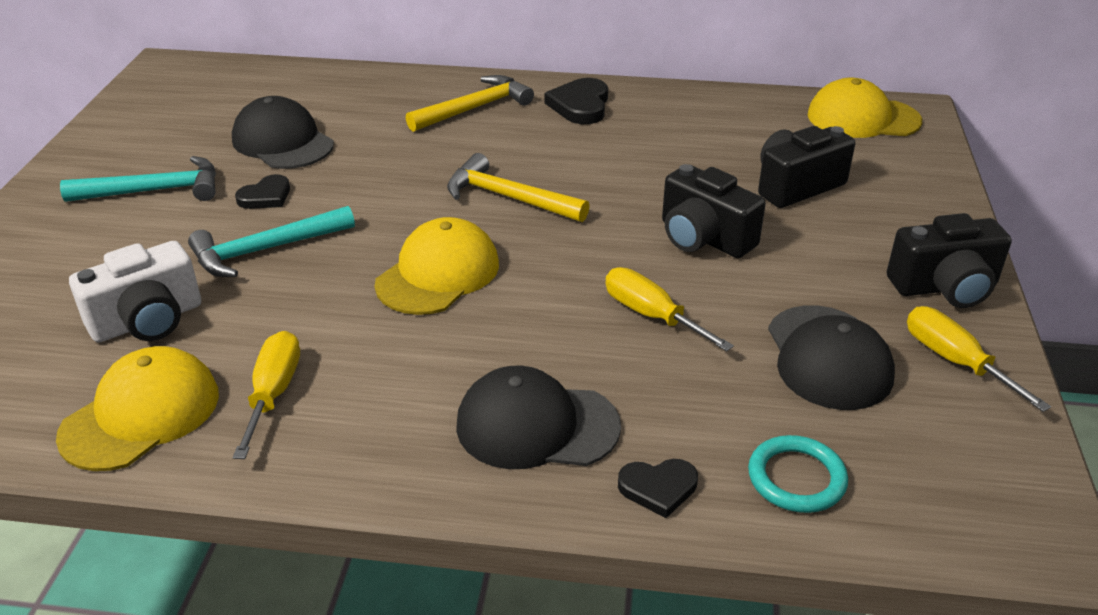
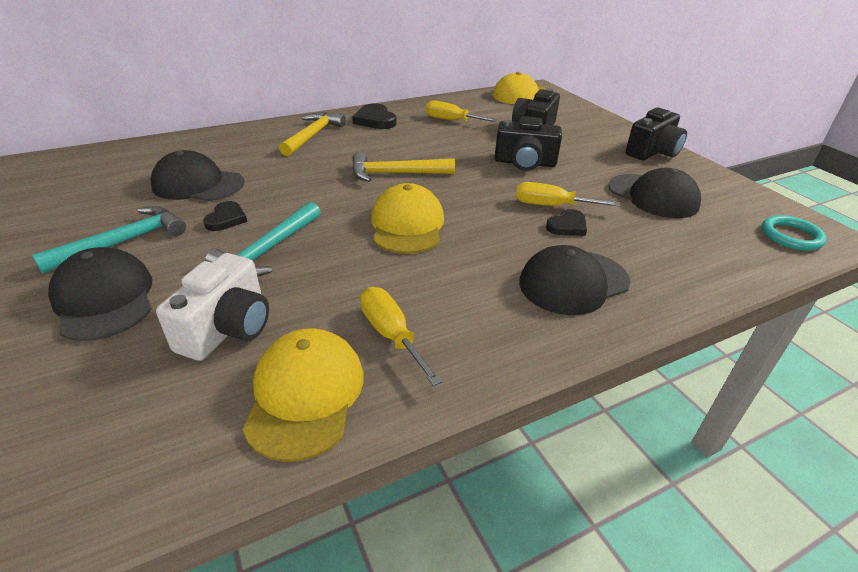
camera: 35 degrees left, 0 degrees up
(86, 247) = (104, 299): none -> black cap
(658, 488) = (673, 286): black heart -> black heart (567, 226)
(796, 478) = (719, 254): turquoise ring -> turquoise ring (791, 236)
(955, 361) = (700, 180): yellow screwdriver -> yellow screwdriver (451, 121)

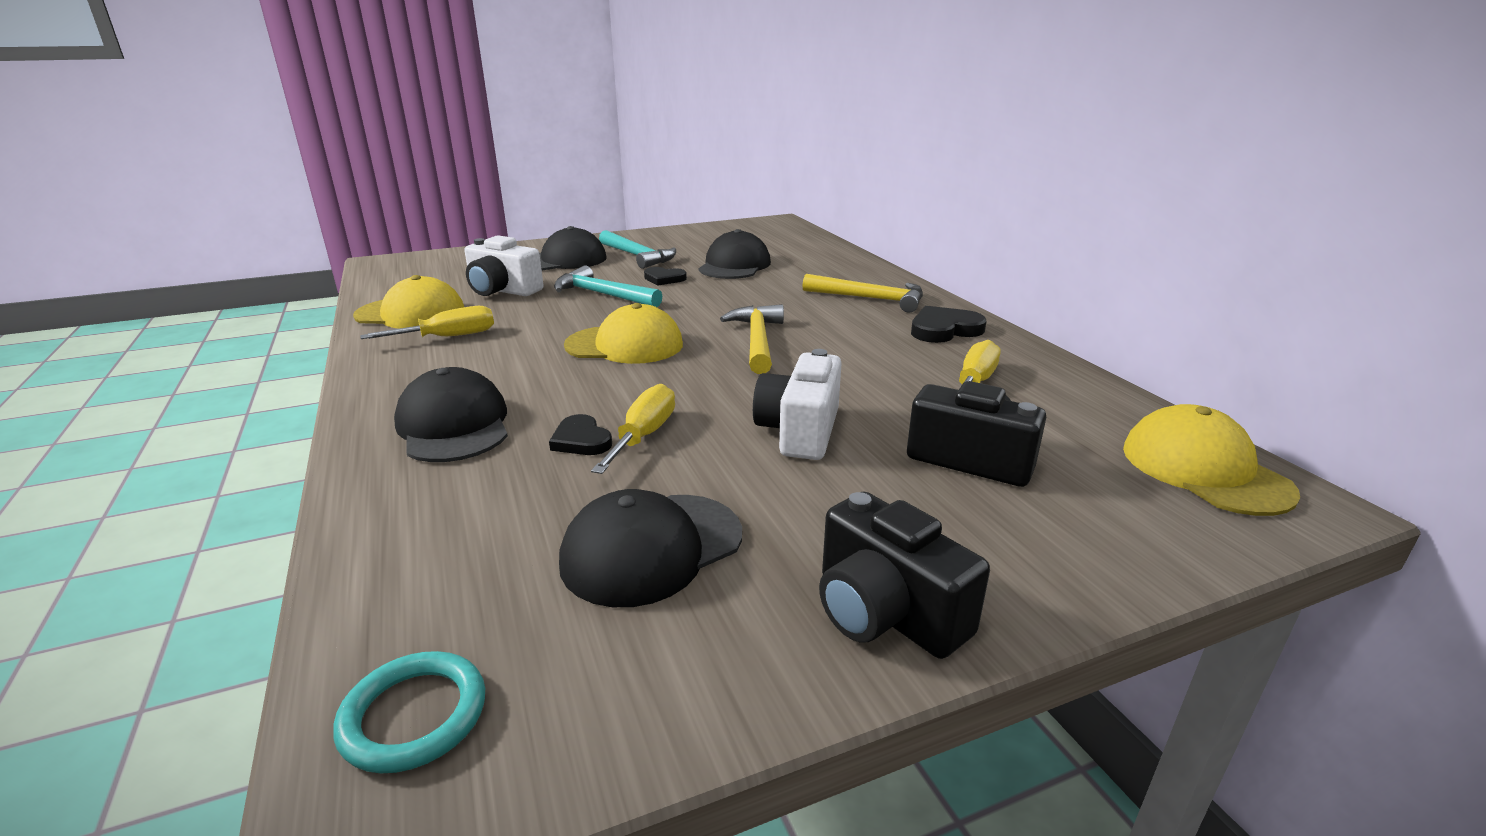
camera: 95 degrees right, 10 degrees down
(525, 163) = (799, 431): black camera -> white camera

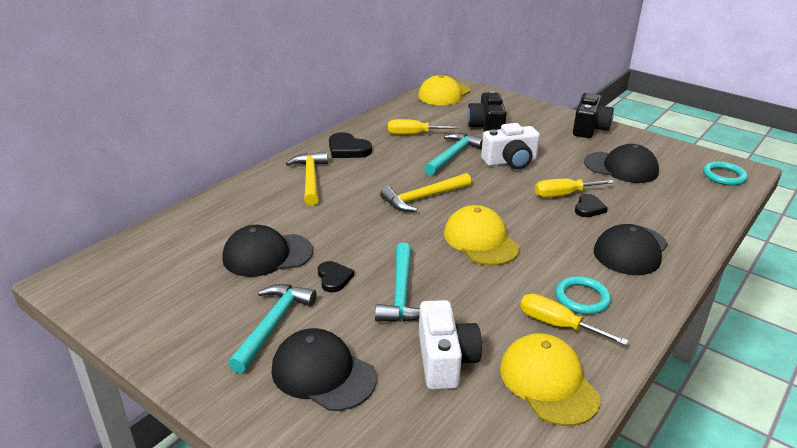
camera: 120 degrees left, 5 degrees up
(451, 360) = (582, 298): none -> turquoise ring
(866, 391) = (453, 155): none -> turquoise hammer

